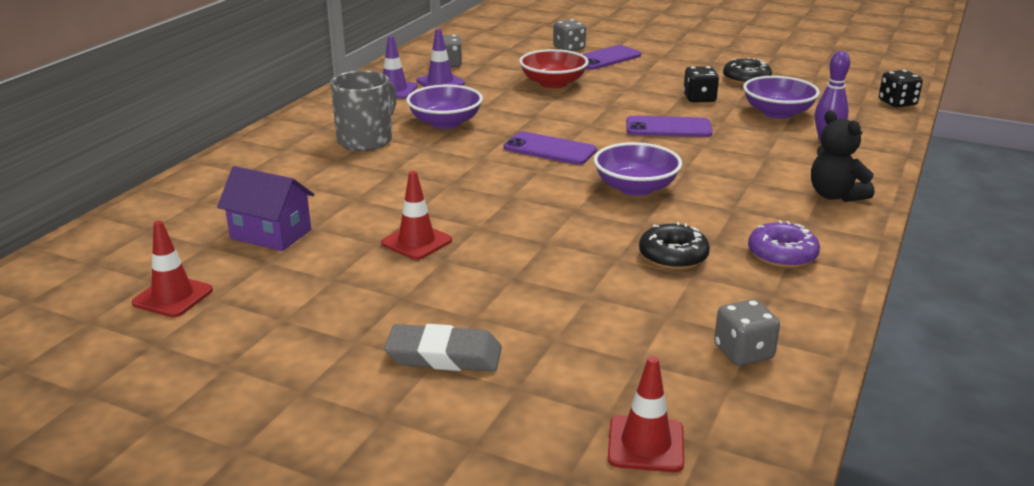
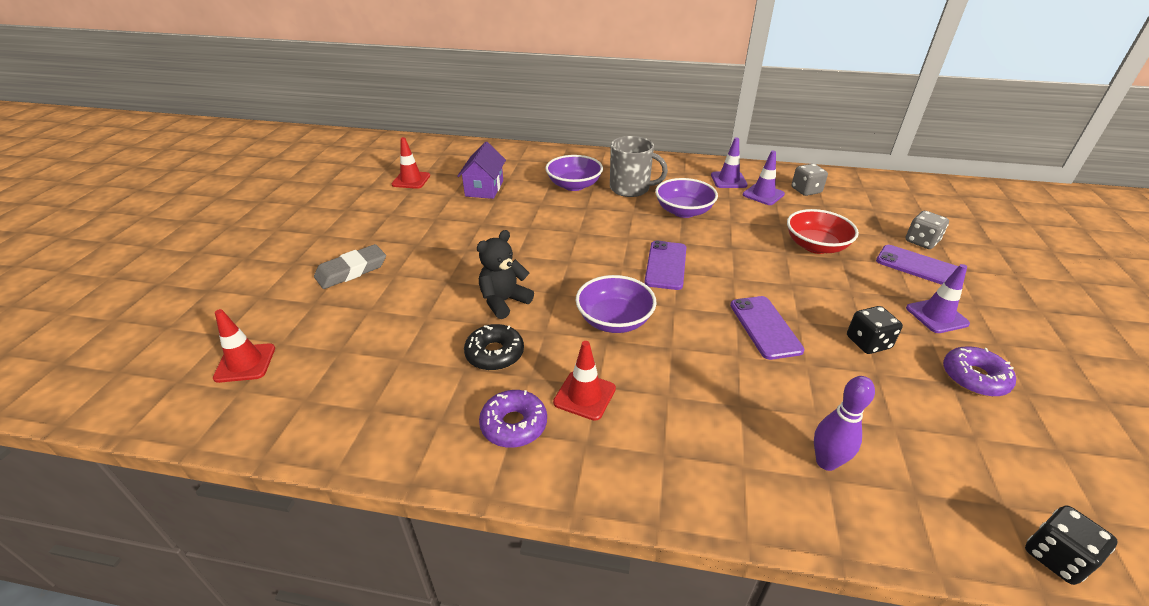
camera: 75 degrees right, 10 degrees up
(416, 242) = (487, 236): red traffic cone -> red traffic cone (584, 395)
(444, 355) = (351, 270): grey eraser -> grey eraser turned 60 degrees clockwise
(673, 70) = (936, 316): none -> purple traffic cone
(743, 352) = (348, 405): grey dice -> none
(746, 79) = (974, 378): black donut -> purple donut
(777, 113) = (882, 411): purple bowl -> purple bowl (574, 185)
(835, 195) = (666, 469): black teddy bear -> black teddy bear (504, 301)

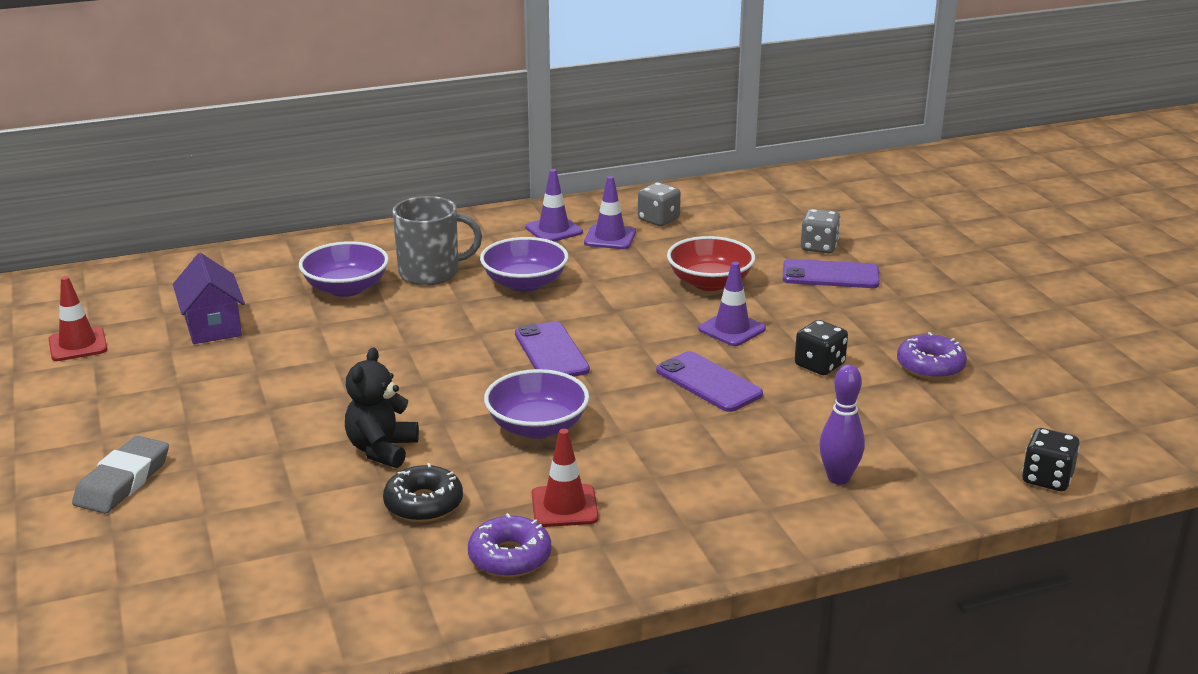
camera: 30 degrees left, 10 degrees down
(245, 363) = (94, 621): red traffic cone -> none
(936, 316) = (871, 320): purple traffic cone -> purple traffic cone (732, 329)

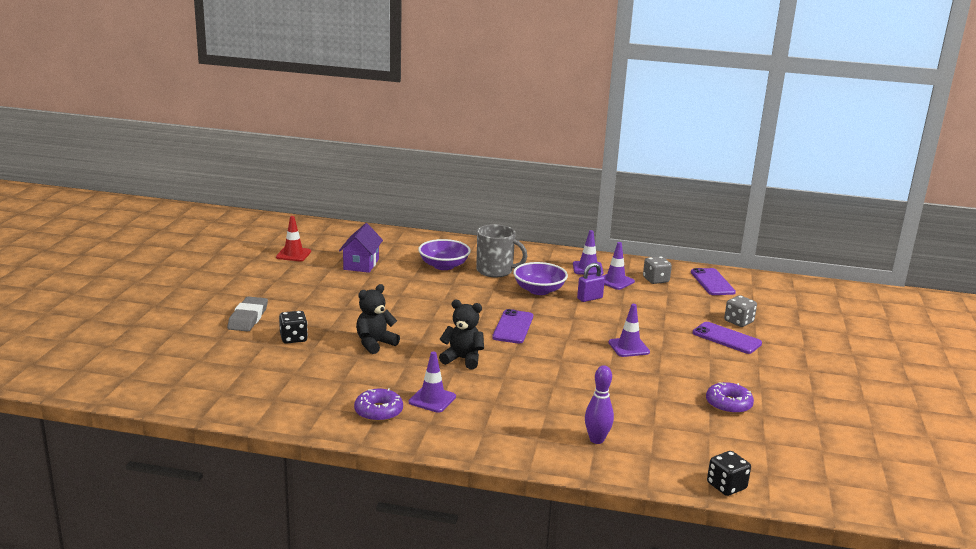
camera: 30 degrees right, 5 degrees down
(123, 481) = (248, 318): grey eraser -> grey eraser turned 45 degrees counterclockwise
(423, 504) = (366, 374): black donut -> none
(537, 427) = (462, 359): purple bowl -> black teddy bear
(564, 506) = (432, 399): red traffic cone -> purple traffic cone
(605, 274) = (589, 298): none -> purple padlock
(708, 382) = (581, 369): purple phone -> purple phone (712, 282)
(710, 283) = (645, 320): red bowl -> none
(819, 365) = (658, 382): black dice -> black dice (293, 338)

